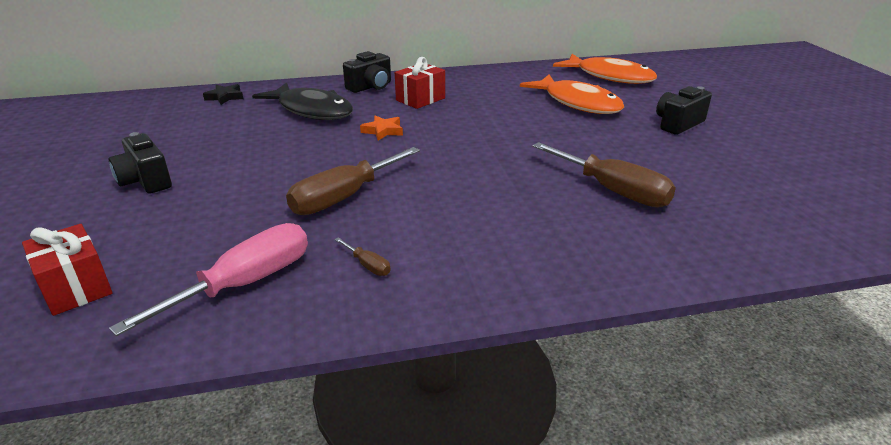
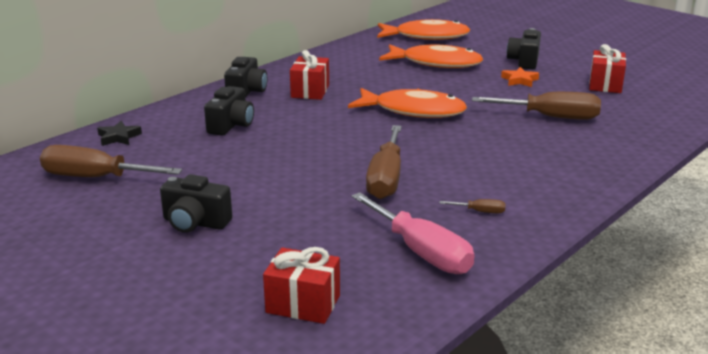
camera: 35 degrees left, 5 degrees down
(157, 122) = (95, 177): none -> brown screwdriver
(245, 284) = (421, 252): pink screwdriver -> pink screwdriver turned 135 degrees clockwise
(312, 110) = (231, 125): black fish -> black camera
(383, 131) = (326, 124): orange star -> orange star (519, 80)
(479, 141) = (413, 111): none -> orange fish
(741, 174) = (605, 85): none -> red gift

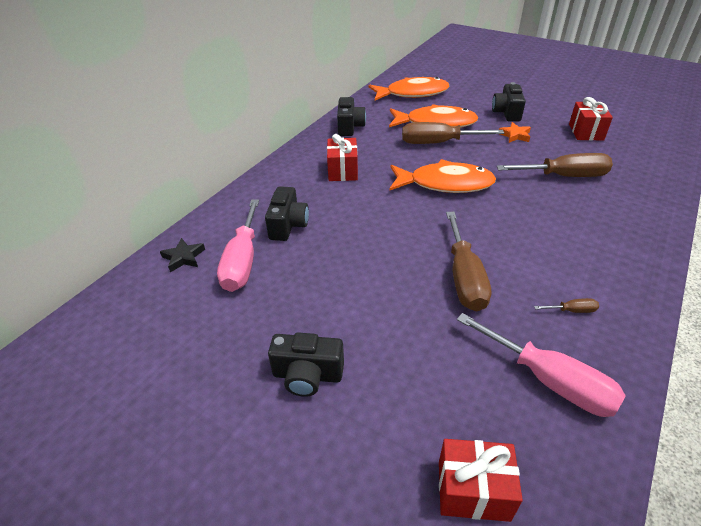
camera: 10 degrees left, 15 degrees up
(95, 177) = (179, 321): brown screwdriver -> brown screwdriver (438, 143)
(173, 145) = (242, 261): none -> pink screwdriver
(246, 92) = (285, 179): black camera -> black camera (350, 127)

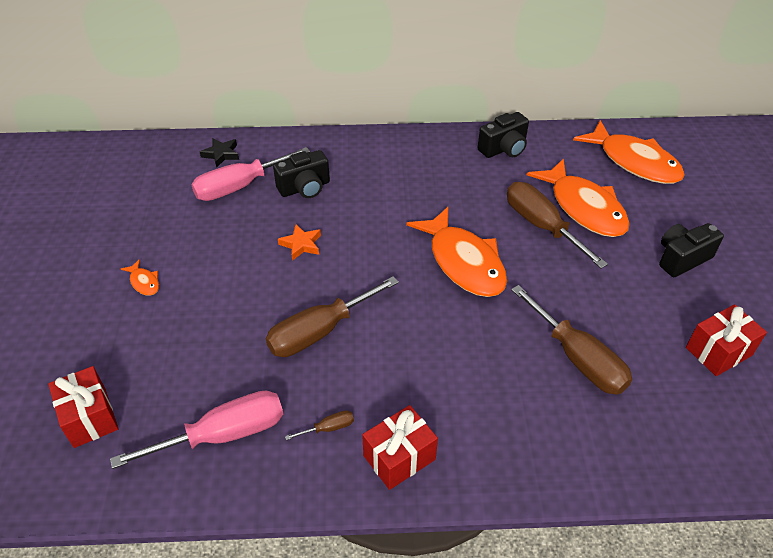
camera: 55 degrees right, 5 degrees up
(307, 375) = (144, 282): black camera -> orange fish
(342, 171) = (418, 181): red gift -> red gift (399, 457)
(515, 135) = (631, 284): orange star -> orange star (301, 244)
(549, 381) = (224, 434): pink screwdriver -> pink screwdriver turned 120 degrees counterclockwise
(572, 310) = (328, 428): brown screwdriver -> brown screwdriver turned 75 degrees counterclockwise

